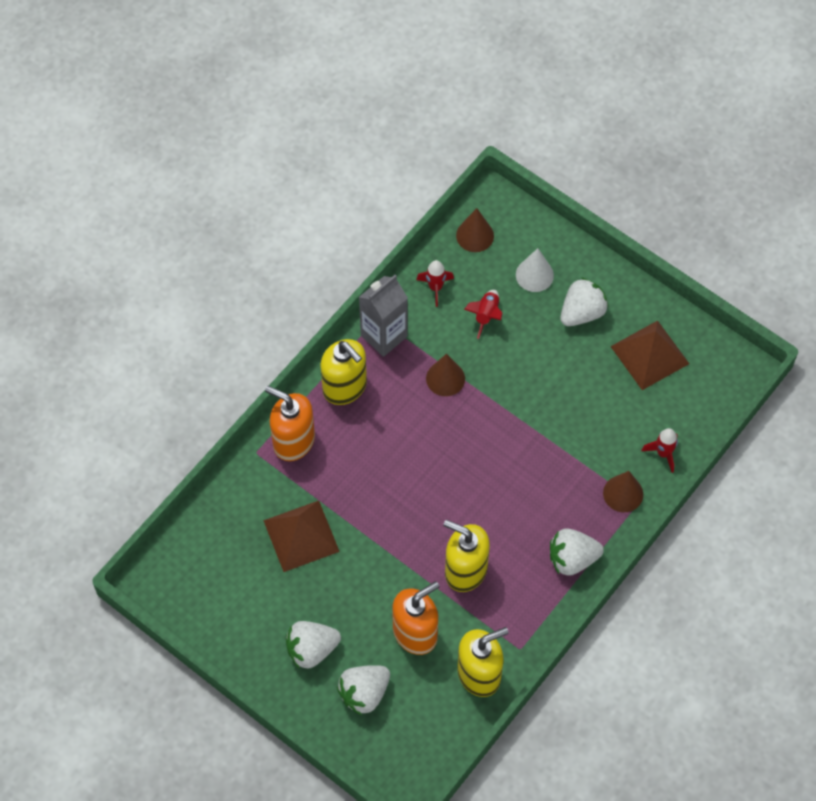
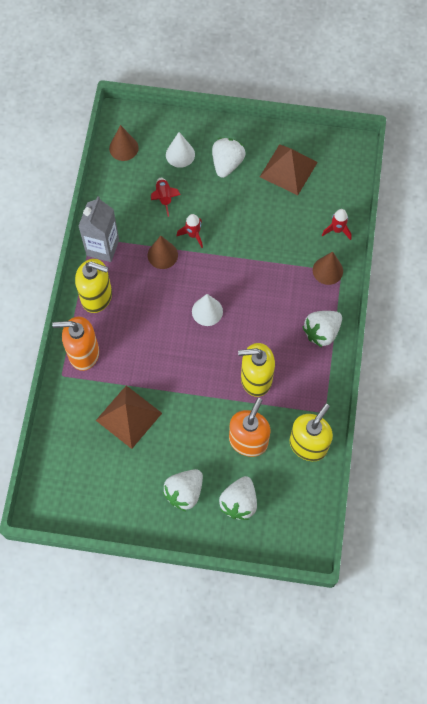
camera: 30 degrees left, 5 degrees up
(435, 288) = (118, 196): red rocket -> red rocket (193, 235)
(457, 467) = (207, 311): none -> white cone

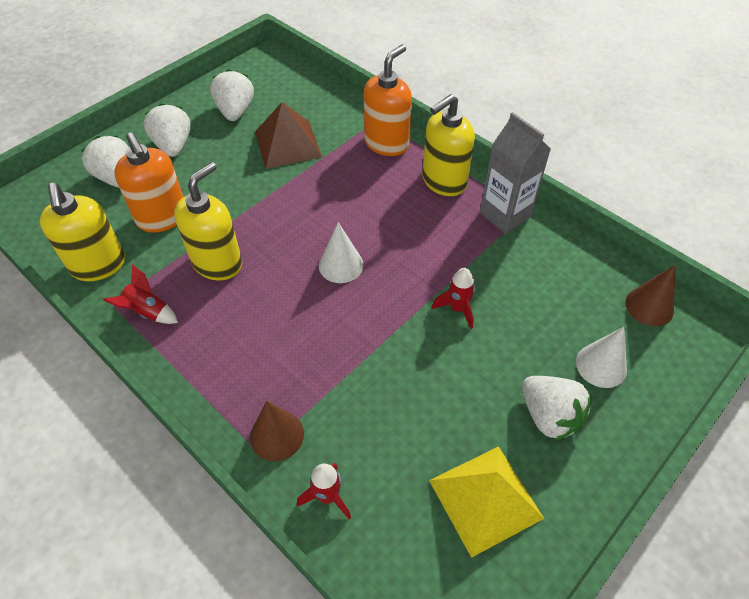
camera: 125 degrees right, 15 degrees down
(162, 255) = (452, 263): brown cone -> none
(164, 198) = (536, 308): red rocket -> red rocket (148, 312)
(288, 169) = (485, 498): brown pyramid -> yellow pyramid
(321, 332) = (202, 366): white strawberry -> white strawberry (235, 111)

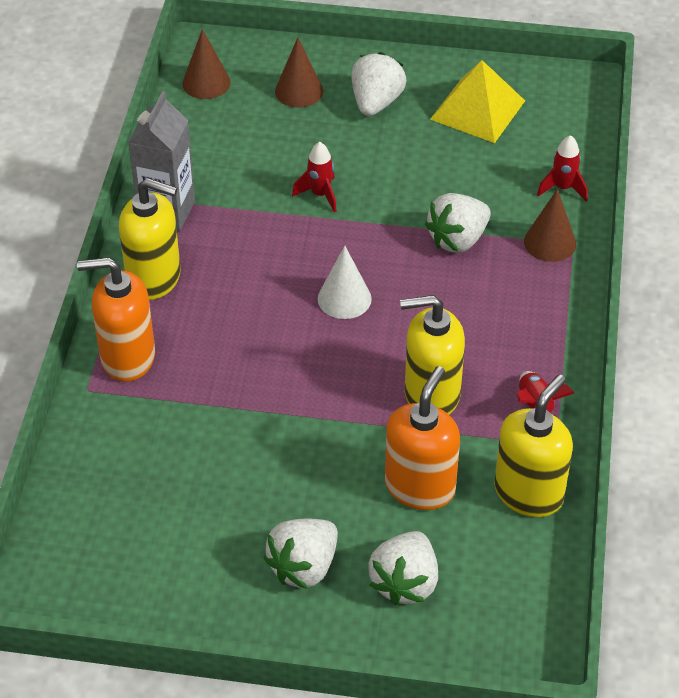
camera: 125 degrees left, 5 degrees down
(235, 111) = (186, 547): white strawberry -> white strawberry (458, 239)
(287, 144) = (204, 450): brown pyramid -> none
(601, 365) = (299, 91): white cone -> brown cone

